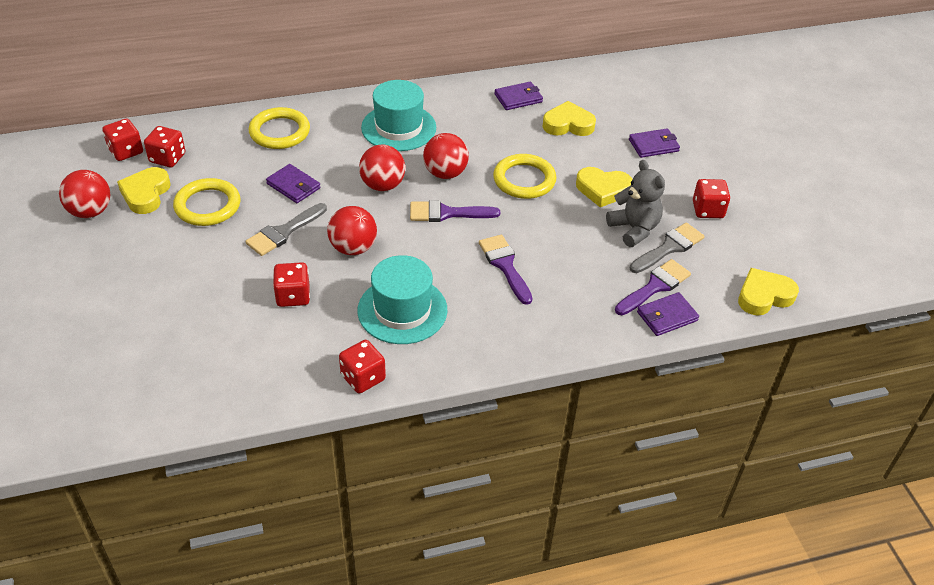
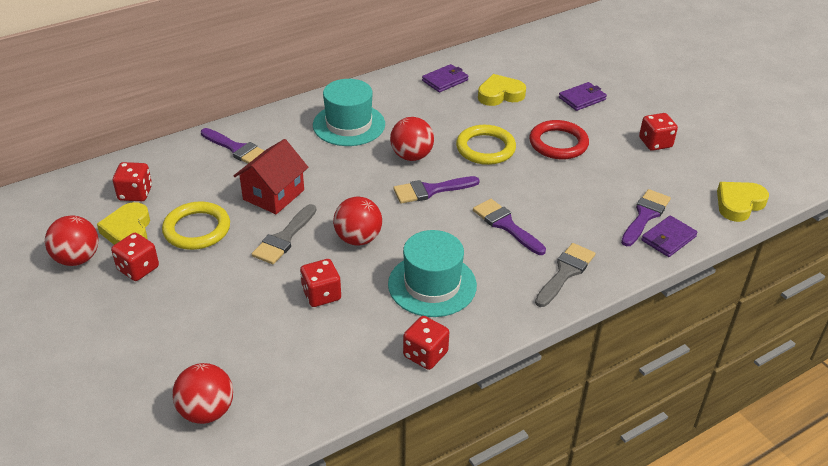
camera: 15 degrees left, 5 degrees down
(126, 151) = (89, 195): red dice -> red dice (138, 269)
(279, 132) = (237, 149): yellow ring -> purple brush
(293, 186) = (273, 195): purple wallet -> red house
(382, 185) = (358, 178): red ball -> red ball (207, 411)
(603, 190) = (558, 143): yellow heart -> red ring
(634, 229) = (602, 171): grey teddy bear -> none
(669, 248) = (640, 180): grey brush -> grey brush (565, 272)

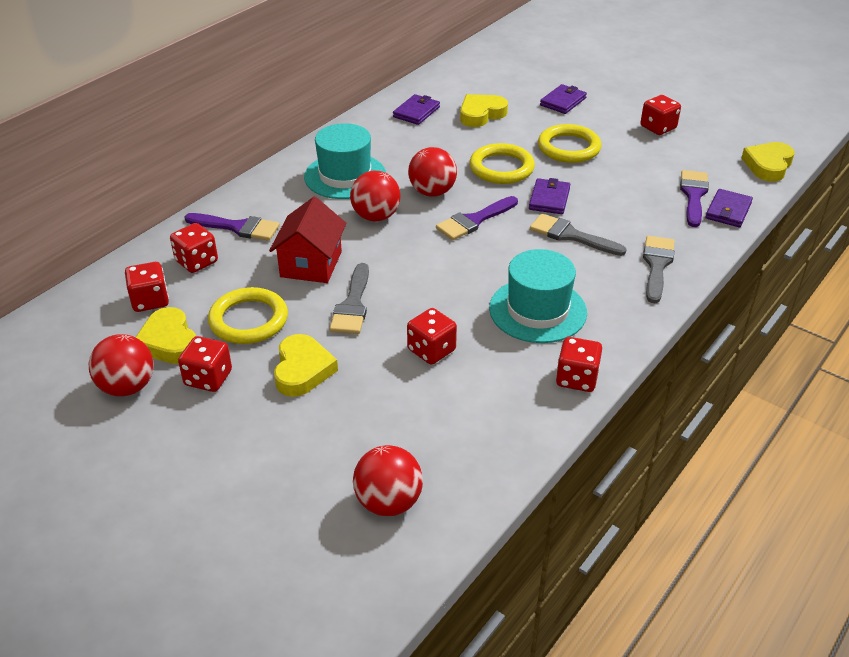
camera: 20 degrees left, 0 degrees up
(188, 170) = (196, 262): none -> red dice
(211, 282) = (302, 370): none -> yellow heart
(358, 239) = (432, 285): red ball -> red ball (376, 216)
(506, 225) = (571, 235): purple brush -> grey brush
(509, 187) = (549, 199): none -> purple wallet
(558, 143) = (569, 148): red ring -> yellow ring

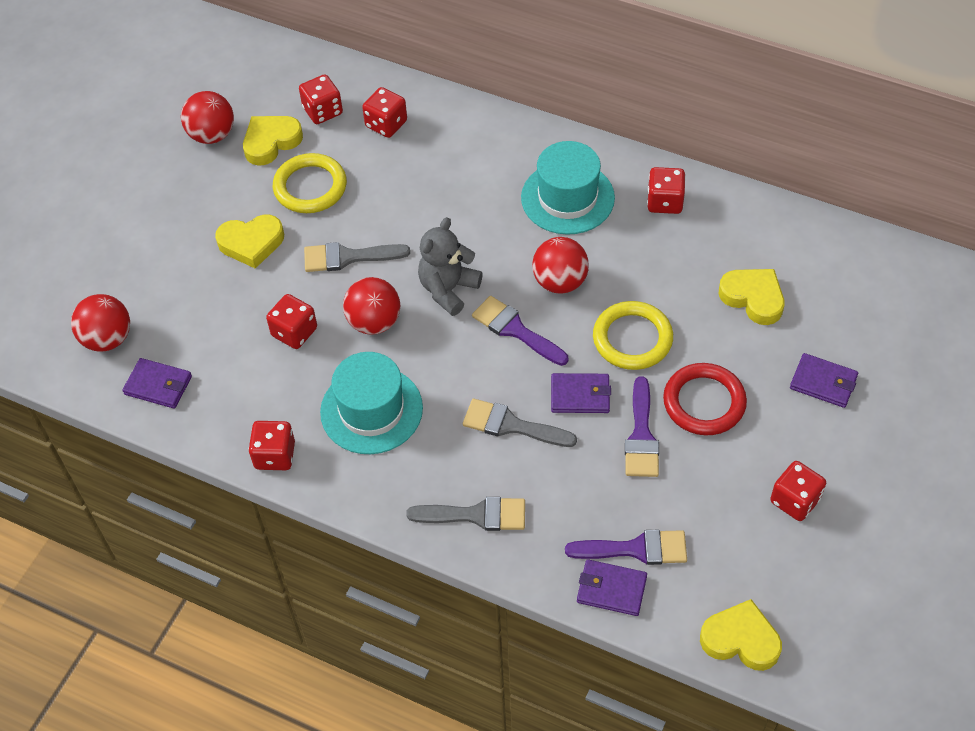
camera: 80 degrees right, 15 degrees up
(208, 378) = (230, 182): red dice -> red dice (664, 202)
(238, 227) = (448, 137): purple brush -> purple brush (641, 435)
(311, 264) = (403, 210): red house -> none
(376, 216) = (498, 242): red ball -> red ball (374, 322)
(416, 112) = (732, 232): purple wallet -> purple wallet (158, 385)
(416, 250) = (448, 289): none -> grey teddy bear
(569, 148) = (704, 402): yellow ring -> red ring
(571, 235) = (511, 425): grey brush -> grey brush turned 90 degrees counterclockwise

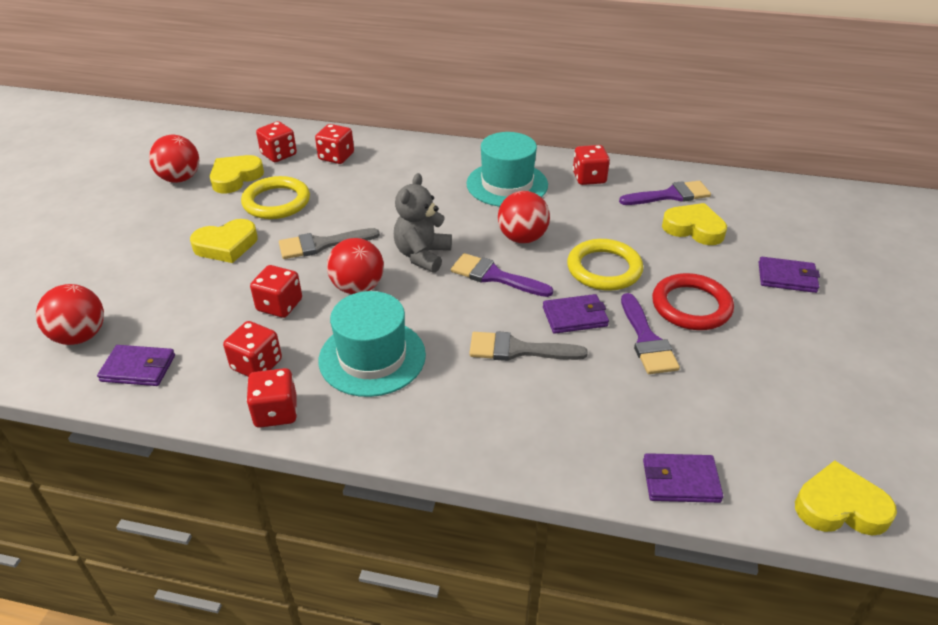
camera: 15 degrees left, 15 degrees down
(476, 515) = (509, 433): grey brush -> none
(635, 549) = (687, 438): purple brush -> purple brush (670, 195)
(795, 500) = (817, 370): red dice -> red dice (257, 365)

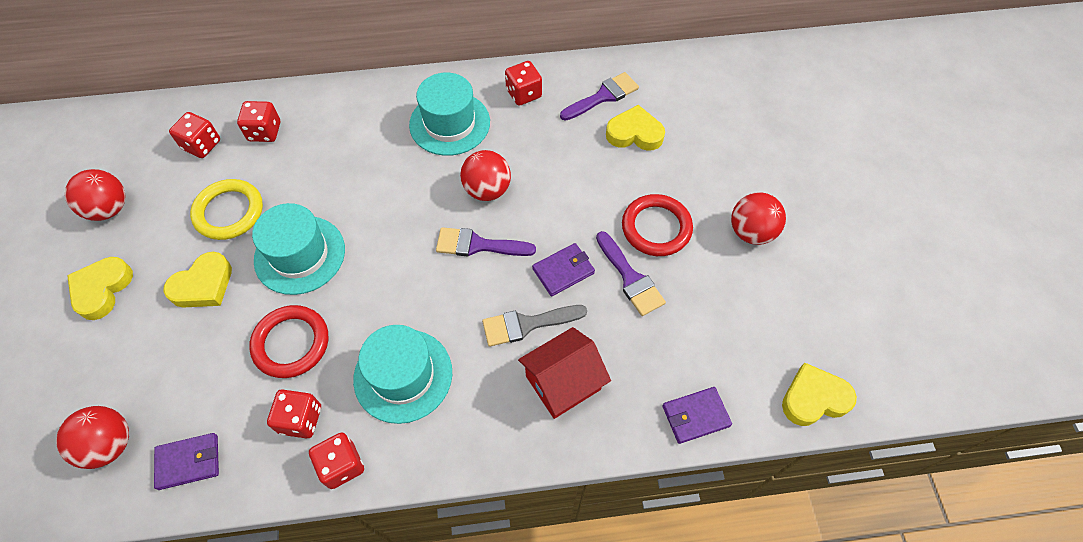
camera: 20 degrees left, 20 degrees up
(235, 178) = (170, 190): yellow heart -> yellow heart (102, 289)
(279, 305) = (291, 343): red dice -> red ring
(322, 244) = (300, 255): grey brush -> turquoise hat
(358, 287) = (357, 298): red ball -> red ball (751, 232)
(422, 255) = (402, 239): grey teddy bear -> none
(536, 408) = (563, 382): none -> red house
(604, 269) = (571, 206): yellow ring -> none
(787, 277) = (725, 170): purple wallet -> none

